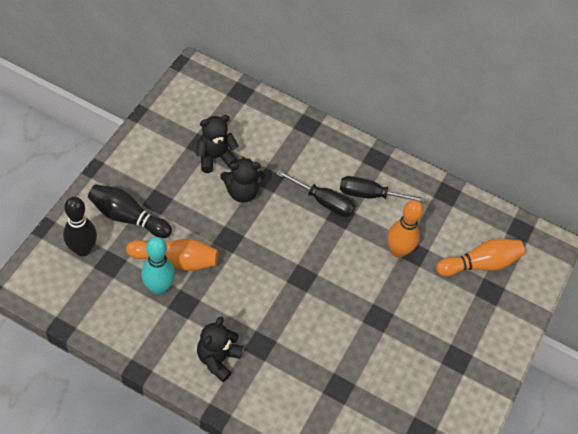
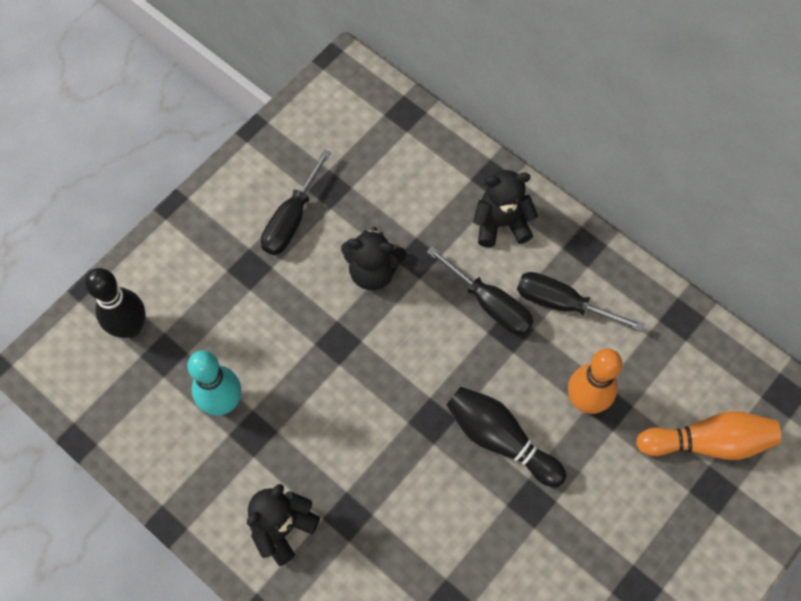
camera: 20 degrees right, 10 degrees up
(127, 217) = (203, 287): black bowling pin -> black bowling pin (500, 439)
(176, 260) = (256, 364): orange bowling pin -> none
(179, 167) = (291, 219): none -> black screwdriver
(215, 157) = (346, 211): black teddy bear -> black teddy bear (501, 224)

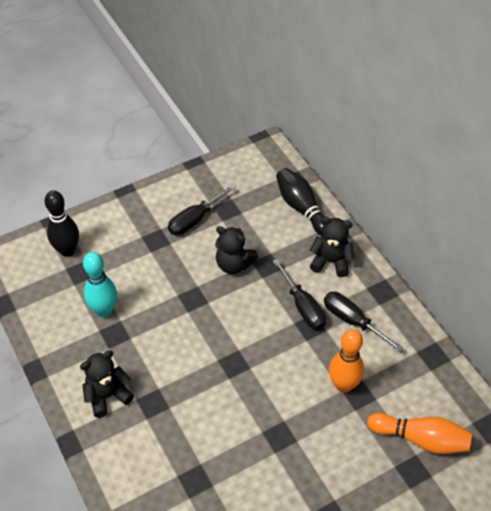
camera: 20 degrees right, 15 degrees down
(500, 439) = (274, 390): black bowling pin -> black bowling pin (302, 208)

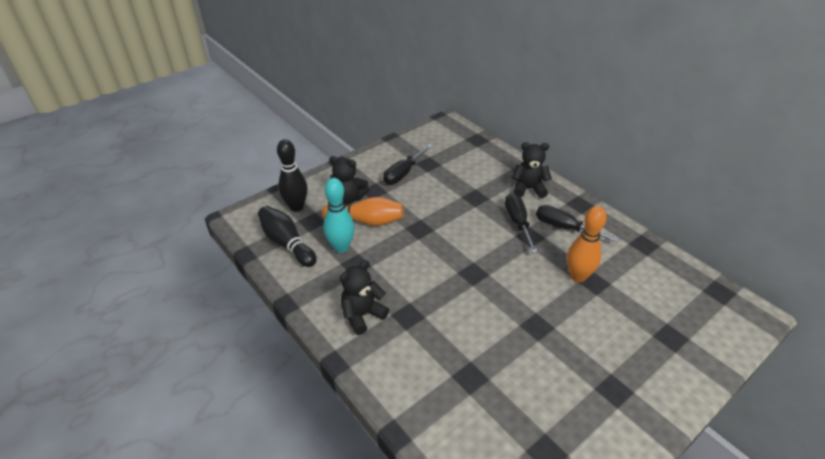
camera: 10 degrees left, 10 degrees down
(234, 264) = (447, 200): black teddy bear -> black teddy bear (348, 198)
(302, 208) = (490, 156): black bowling pin -> black bowling pin (287, 243)
(303, 306) = (518, 222): black screwdriver -> black screwdriver turned 150 degrees counterclockwise
(421, 439) = (665, 309): orange bowling pin -> orange bowling pin (366, 221)

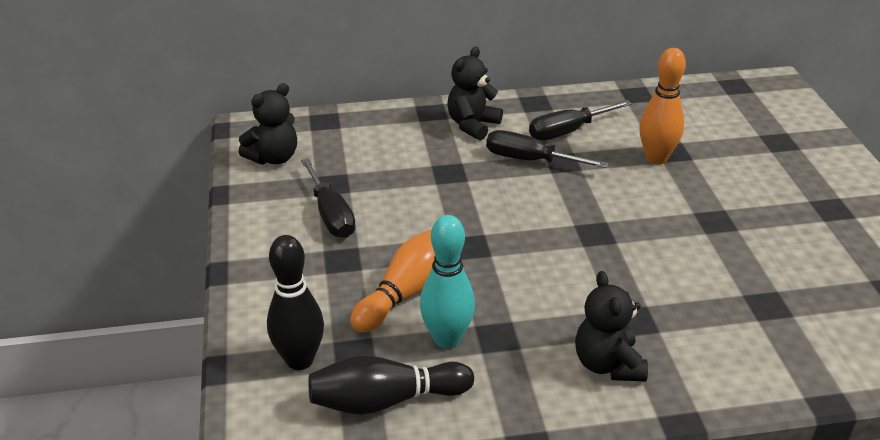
camera: 60 degrees left, 5 degrees down
(348, 198) = (335, 292): black teddy bear -> black teddy bear (274, 158)

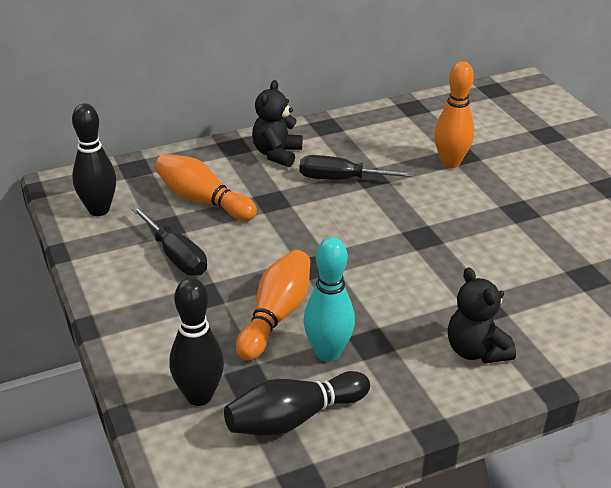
camera: 15 degrees left, 0 degrees up
(274, 158) = (99, 210): black teddy bear -> black bowling pin
(379, 162) = (203, 200): none -> orange bowling pin
(568, 131) = (365, 148): black screwdriver -> none

